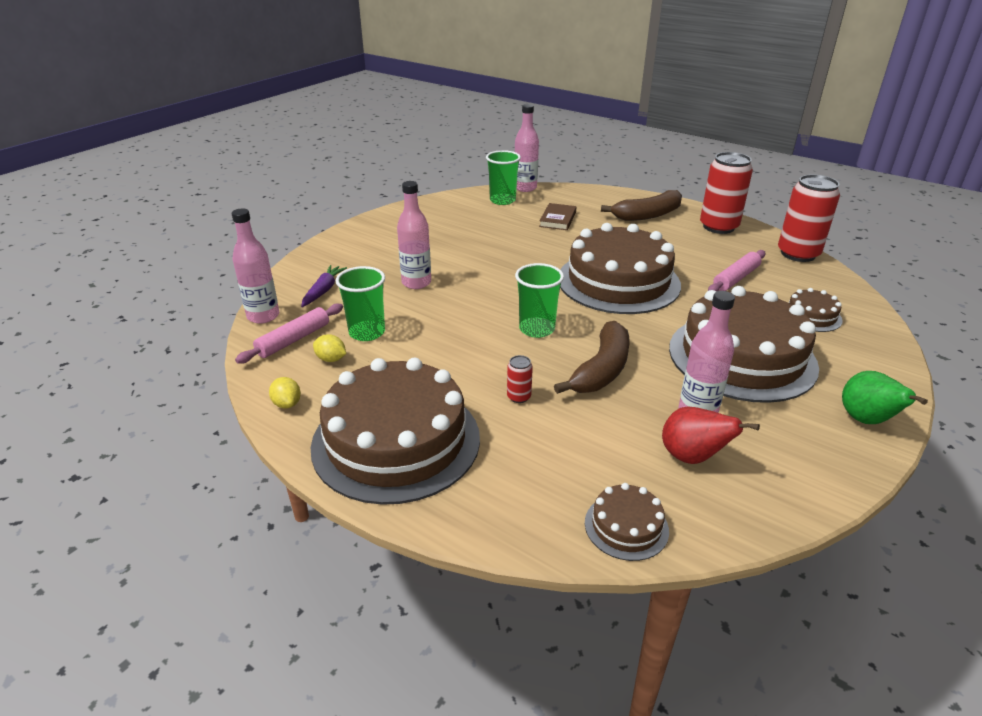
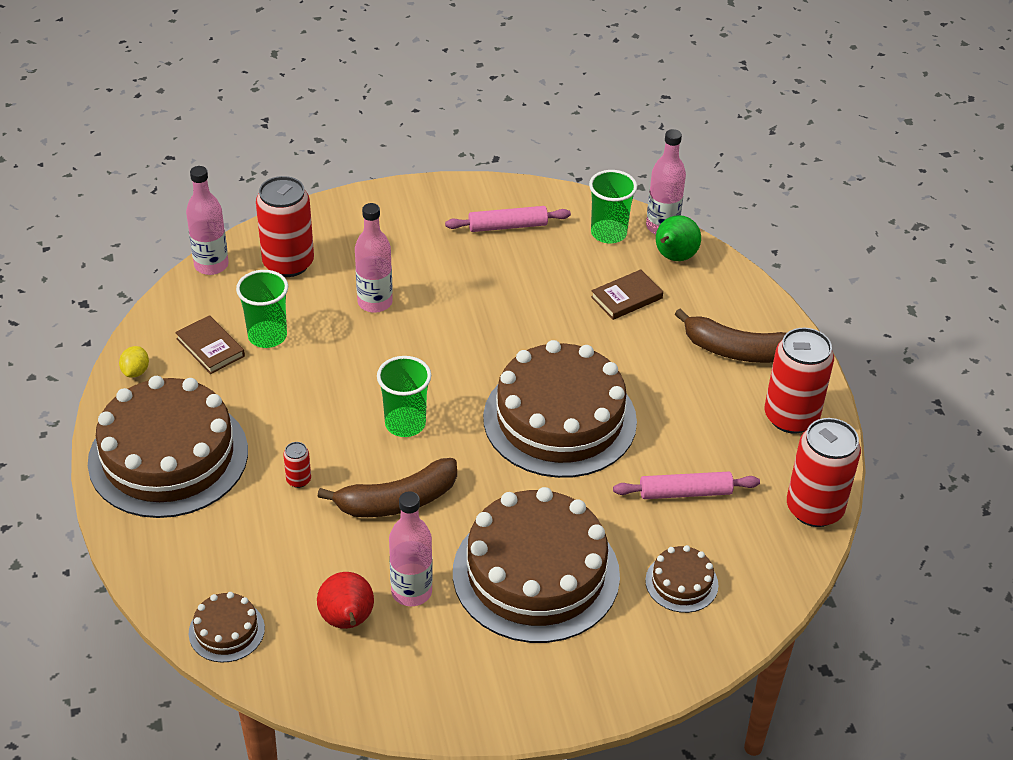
camera: 40 degrees right, 10 degrees up
(293, 340) = (206, 308): pink rolling pin -> pink rolling pin (507, 226)
(323, 290) = (288, 263): purple carrot -> red can
(331, 359) = (210, 347): yellow lemon -> brown book
(866, 420) = (535, 700): green pear -> green pear (674, 257)

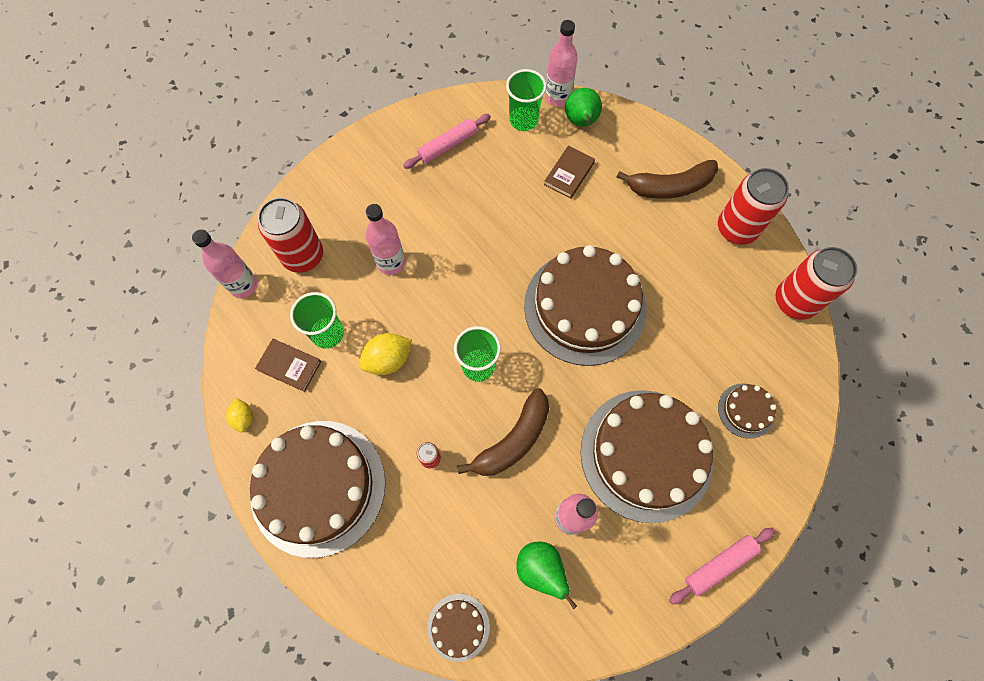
camera: 25 degrees left, 25 degrees up
(313, 381) = (388, 360): none -> yellow lemon
(347, 621) = (540, 569): red pear -> green pear
(685, 492) = (705, 330): pink rolling pin -> pink rolling pin (719, 565)

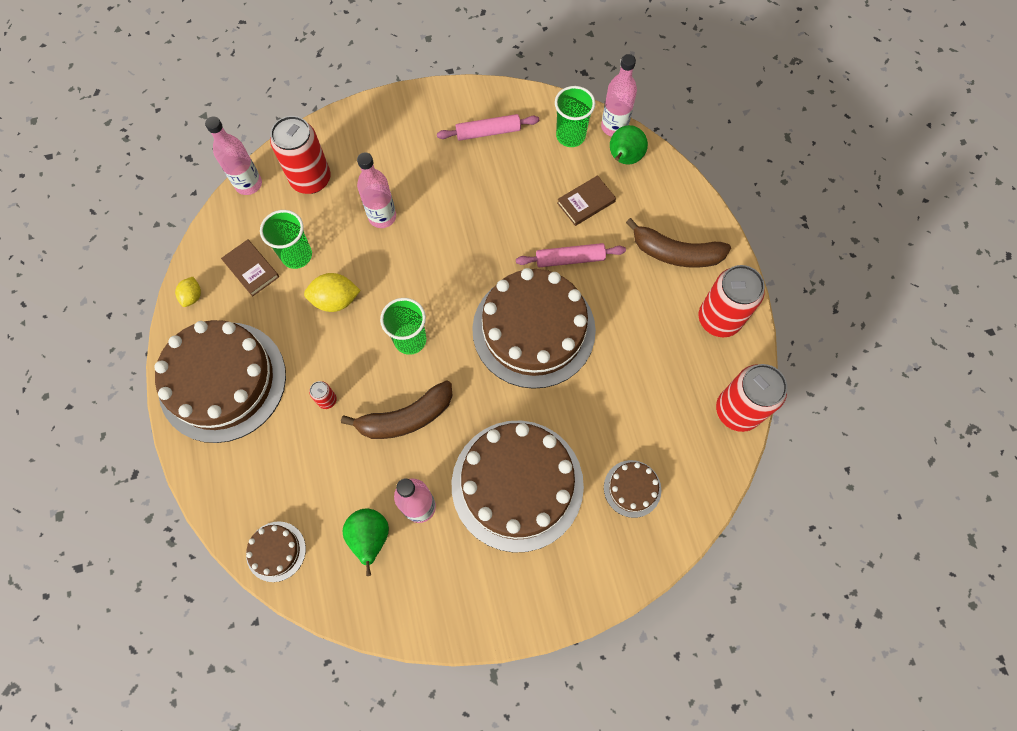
camera: 25 degrees right, 0 degrees up
(719, 565) = (529, 611): pink rolling pin -> pink rolling pin (570, 259)

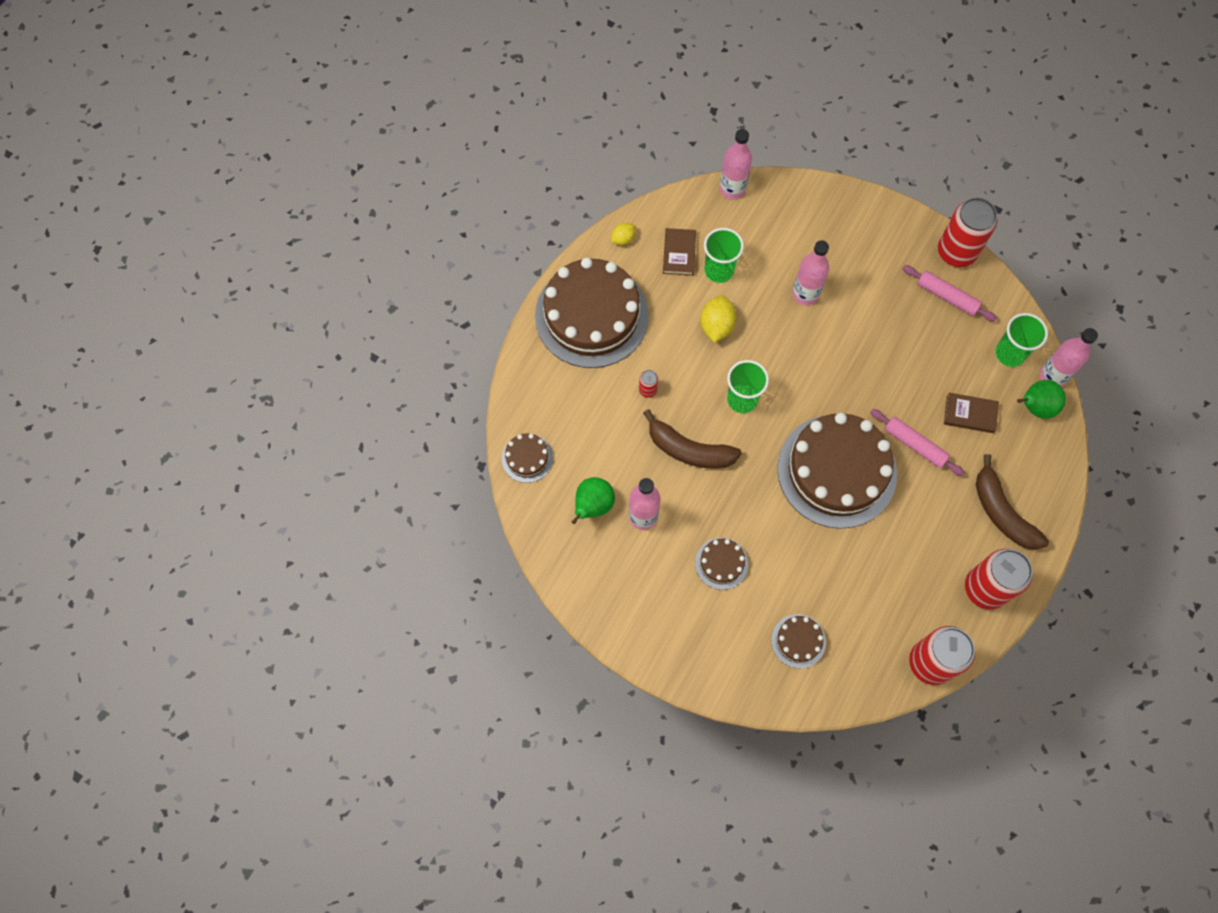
camera: 45 degrees right, 0 degrees up
(311, 179) = (779, 222): red can -> red can (956, 252)
(335, 300) = (716, 326): yellow lemon -> yellow lemon turned 60 degrees clockwise
(517, 484) = (721, 563): brown cake -> brown cake, size x0.44

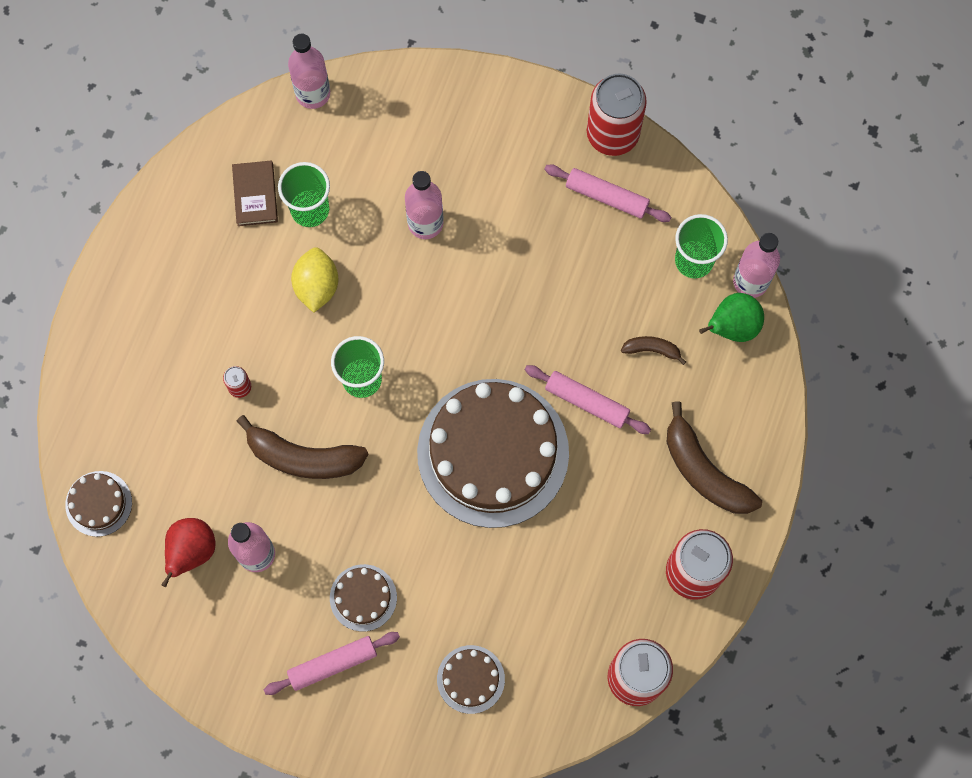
camera: 10 degrees left, 5 degrees up
(591, 315) = (153, 299): brown cake -> none
(593, 505) = (191, 551): green pear -> red pear
(623, 239) = (179, 187): yellow lemon -> none
(691, 610) = (332, 664): none -> pink rolling pin
(970, 414) = (652, 349): brown book -> brown banana

